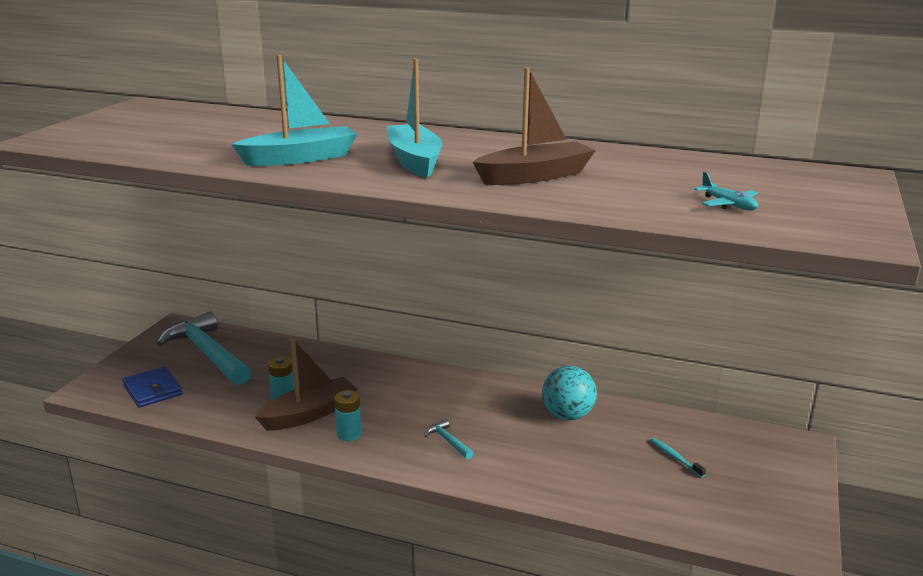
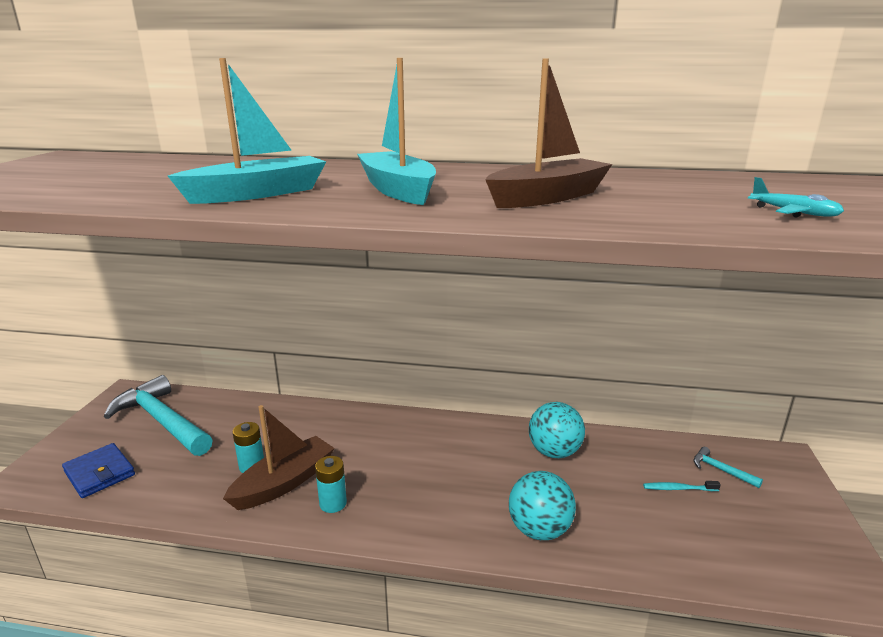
camera: 10 degrees left, 0 degrees up
(448, 441) = (443, 498): turquoise hammer -> turquoise hammer (720, 470)
(526, 474) = (539, 530): none -> turquoise ball
(675, 457) = (678, 488): turquoise toothbrush -> turquoise toothbrush turned 45 degrees counterclockwise

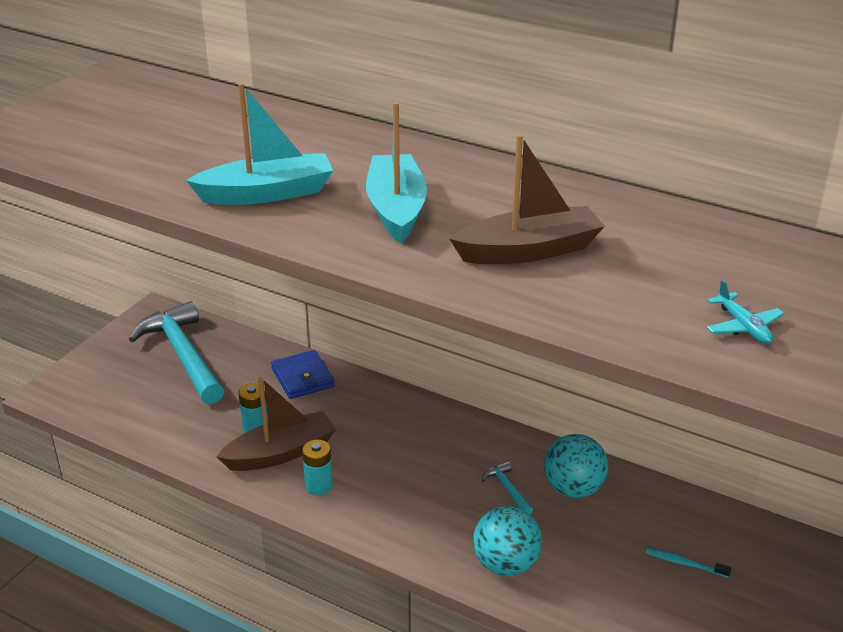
camera: 20 degrees right, 10 degrees up
(99, 473) = (117, 401): blue wallet -> blue wallet (302, 378)
(720, 470) = (751, 556): turquoise hammer -> turquoise hammer (507, 489)

